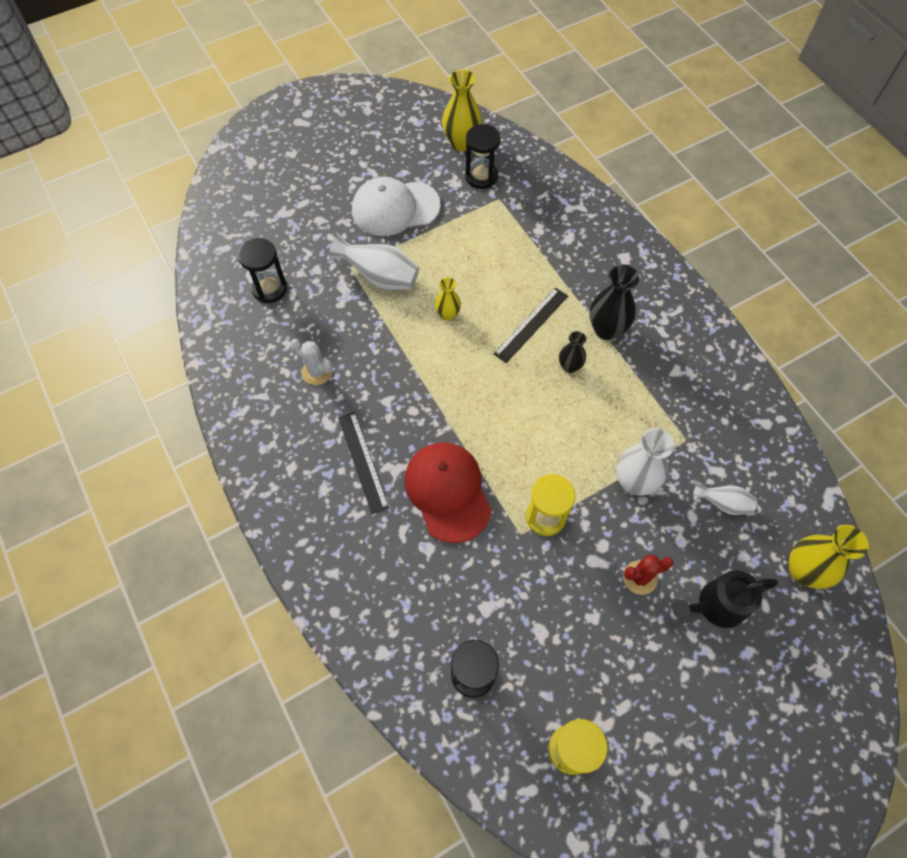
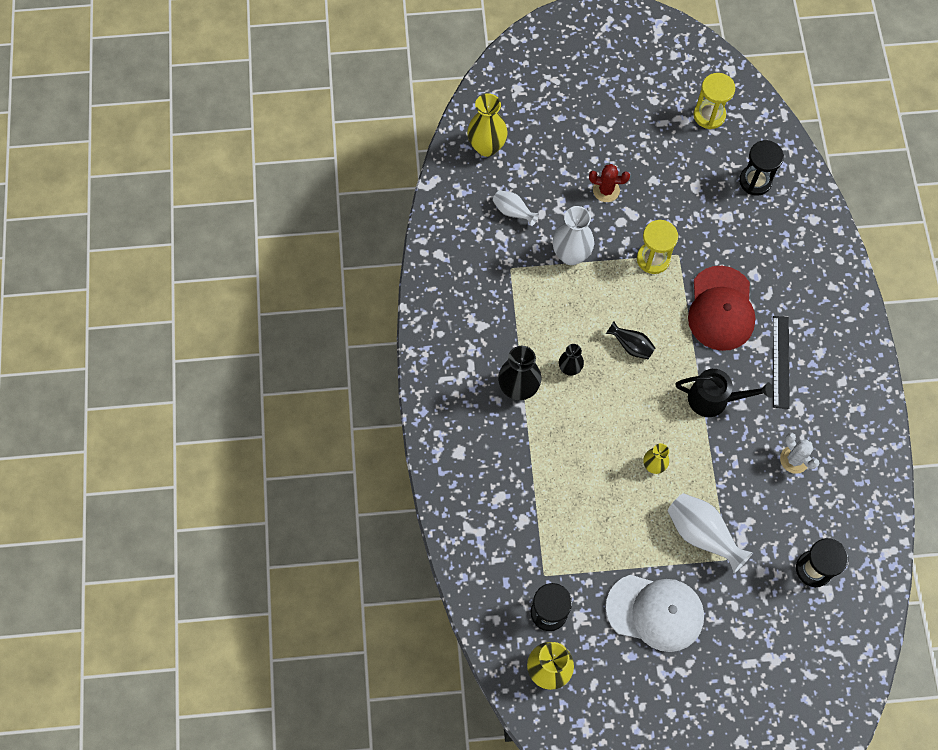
camera: 155 degrees left, 5 degrees up
(522, 413) = (631, 346): none -> black vase
(531, 324) = (582, 422): black ruler -> none
(716, 606) = (563, 152): black watering can -> black watering can (714, 399)

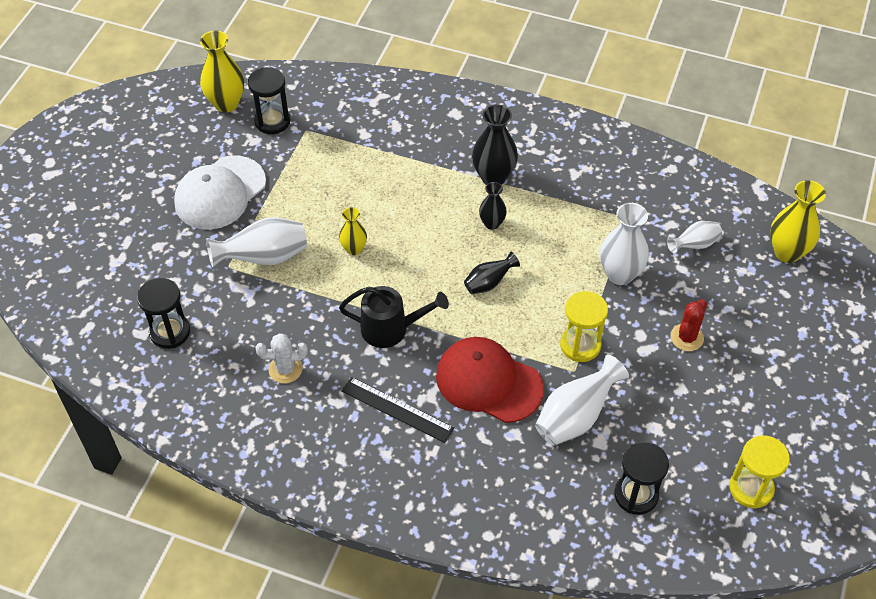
camera: 115 degrees right, 15 degrees down
(714, 399) = (391, 329): black watering can -> black watering can turned 120 degrees counterclockwise
(716, 239) = (576, 416): none -> white vase

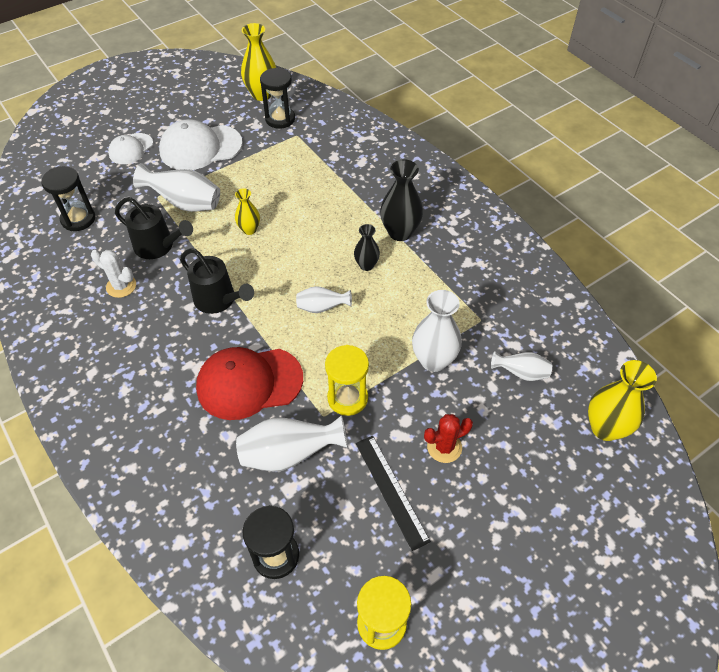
camera: 35 degrees right, 0 degrees up
(146, 232) = (131, 149): none -> white cap
(282, 313) = (158, 246): none -> black watering can
(397, 409) = (164, 362): black ruler -> black ruler (391, 490)
(488, 382) = (249, 383): red cap -> red cap turned 75 degrees counterclockwise
(489, 283) = (322, 308): black vase -> white vase

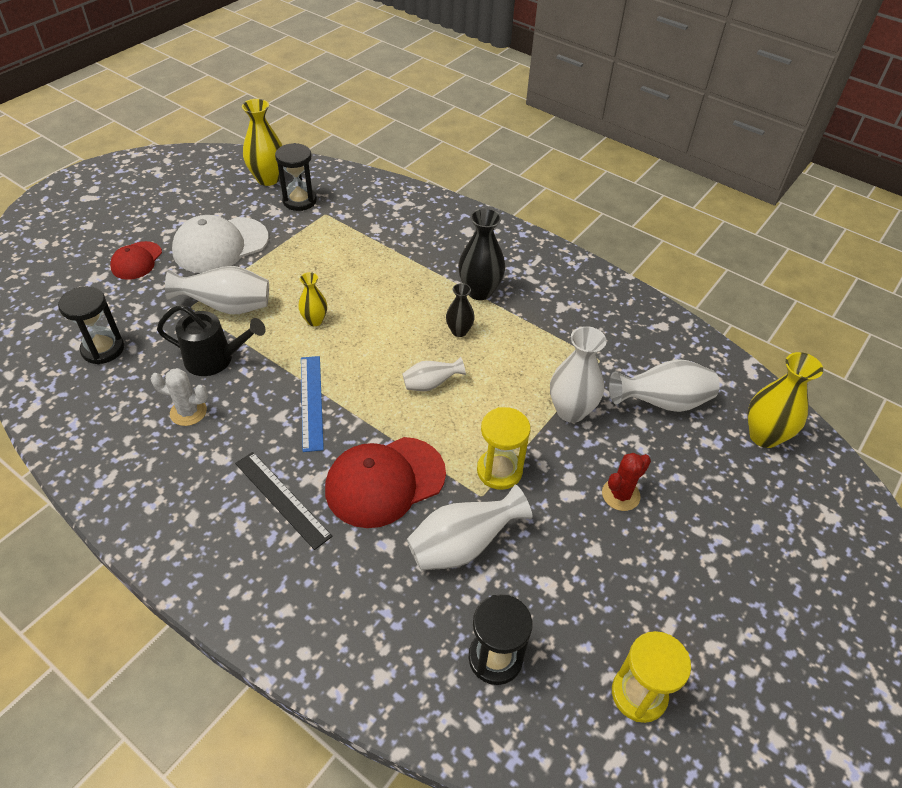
camera: 20 degrees left, 5 degrees down
(131, 149) = (136, 261): white cap -> red cap
(219, 300) = (312, 402): black watering can -> blue ruler
(391, 490) = (587, 553): black ruler -> black ruler (282, 499)
(521, 373) = (662, 403): white vase -> white vase, size x1.69

